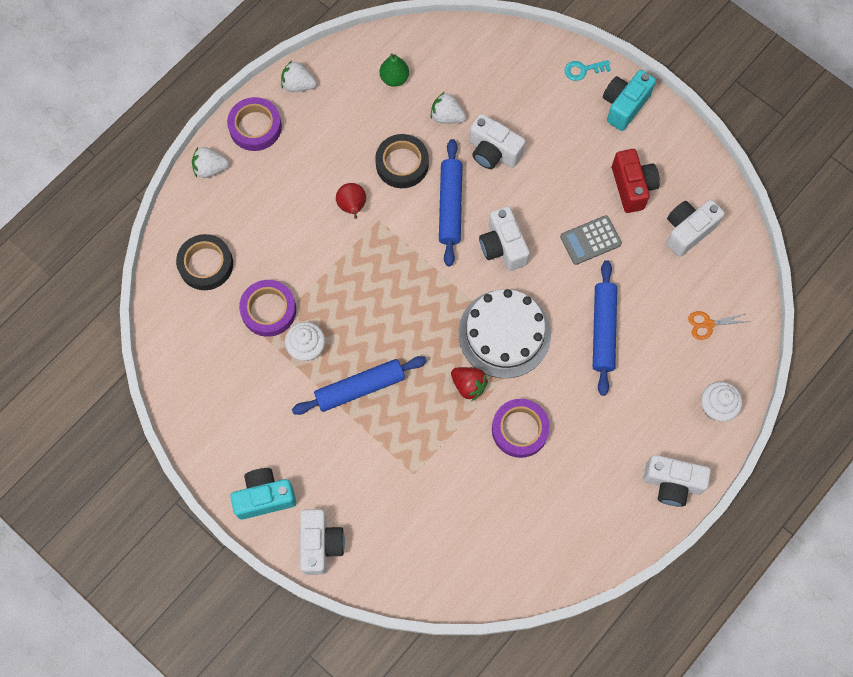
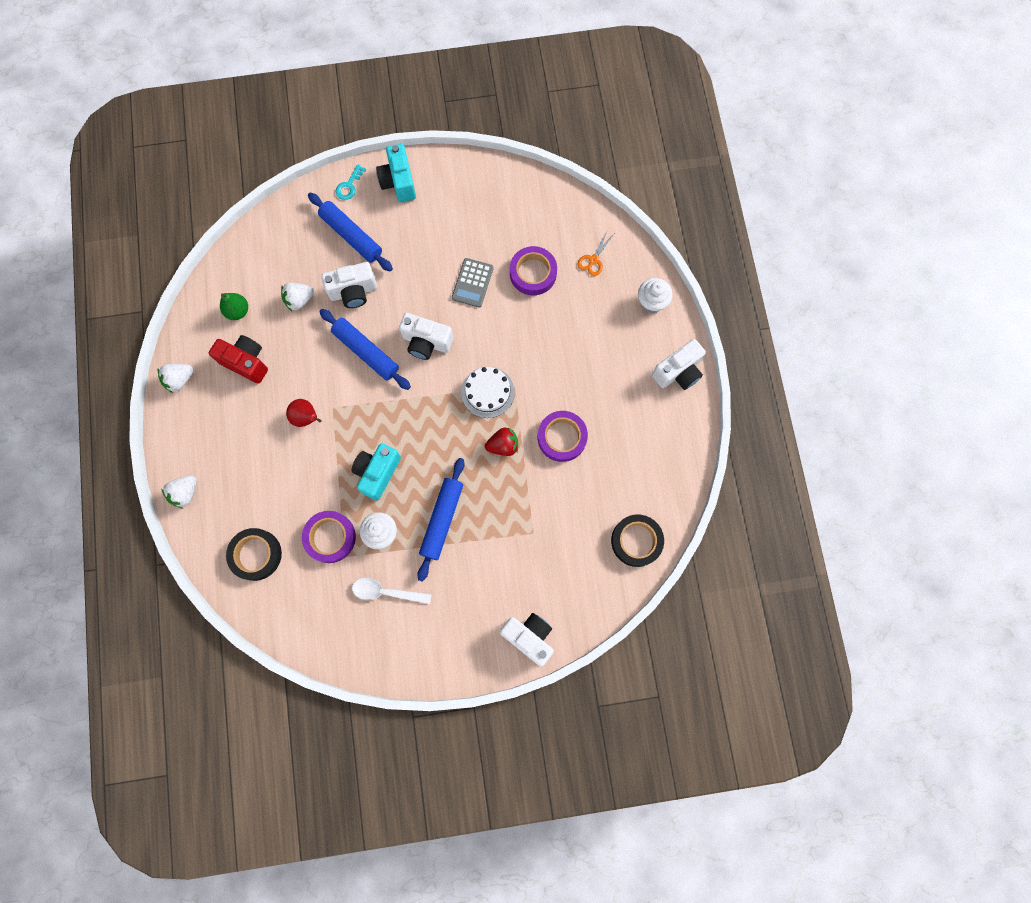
camera: 50 degrees left, 5 degrees up
(255, 127) = (183, 435): purple tape -> purple tape (533, 273)
(261, 393) = (386, 592): none -> white spoon
(264, 497) = (463, 649): turquoise camera -> turquoise camera (377, 473)
(402, 164) = (306, 358): black tape -> black tape (636, 541)
(504, 333) = (487, 392): white cake -> white cake, size x0.65
(603, 330) = (540, 327): blue rolling pin -> blue rolling pin (351, 236)
(632, 187) = (459, 226): red camera -> red camera (246, 362)
(687, 231) = (520, 218): white camera -> none

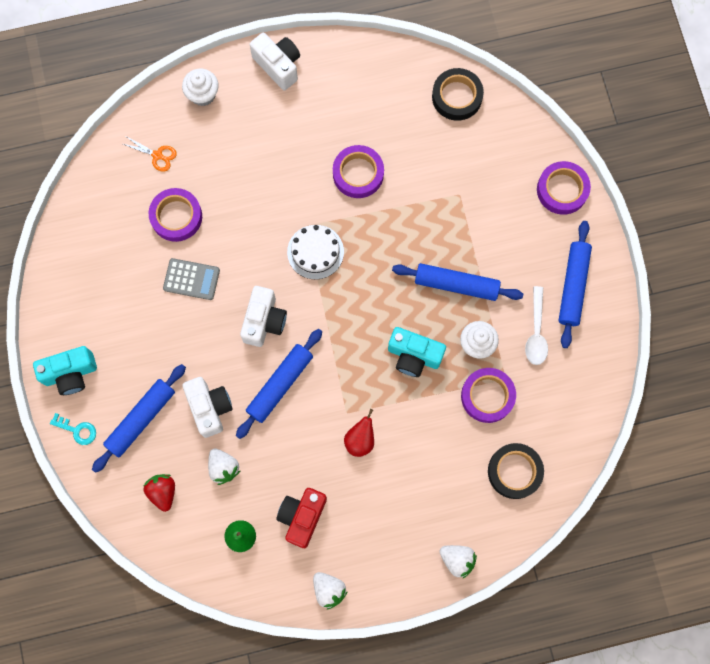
camera: 95 degrees left, 0 degrees up
(428, 634) = (573, 286): none -> blue rolling pin
(503, 445) = (372, 231): red strawberry -> red strawberry (163, 492)
(529, 637) = (562, 190): white camera -> purple tape

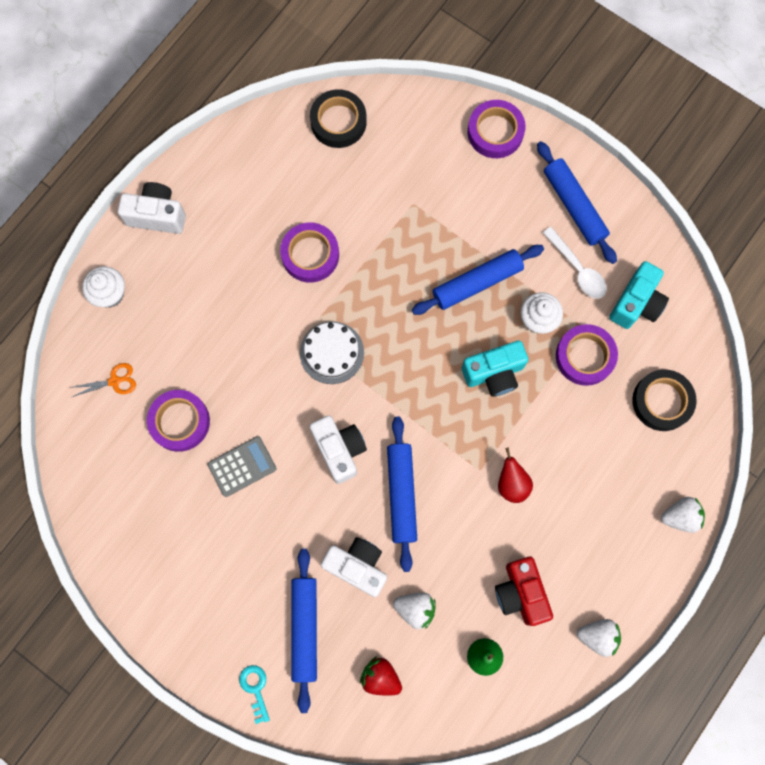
camera: 40 degrees left, 0 degrees up
(70, 374) = (204, 643): turquoise camera -> turquoise camera (636, 303)
(77, 430) = (255, 688): turquoise key -> turquoise key turned 90 degrees counterclockwise

